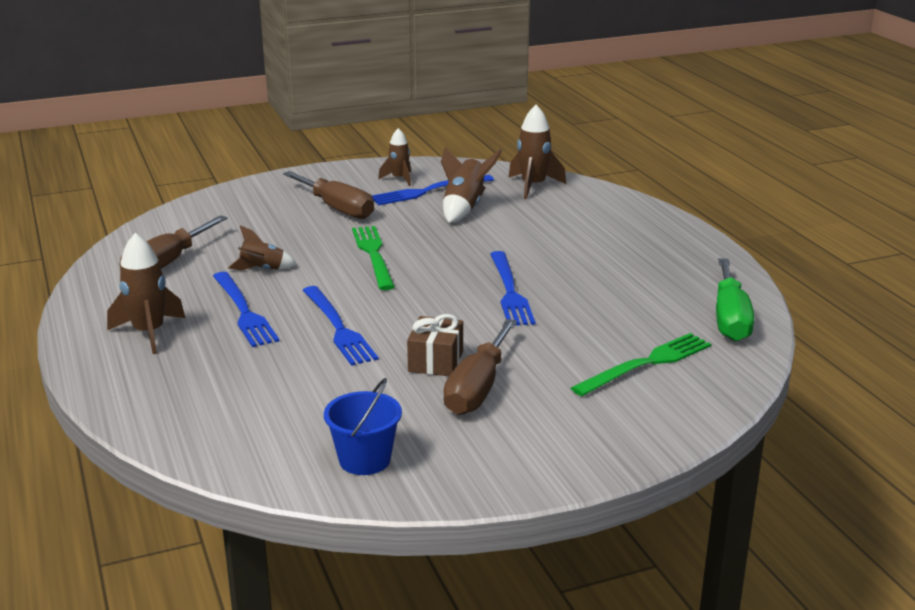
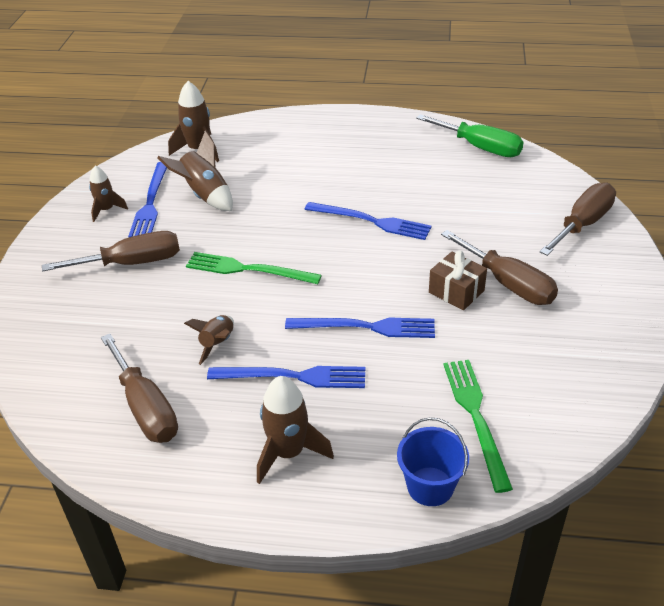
camera: 60 degrees left, 15 degrees up
(364, 460) = (580, 370): blue bucket -> blue bucket (430, 486)
(646, 364) = (518, 201): green fork -> green fork (476, 417)
(647, 415) = (582, 224): none -> brown screwdriver

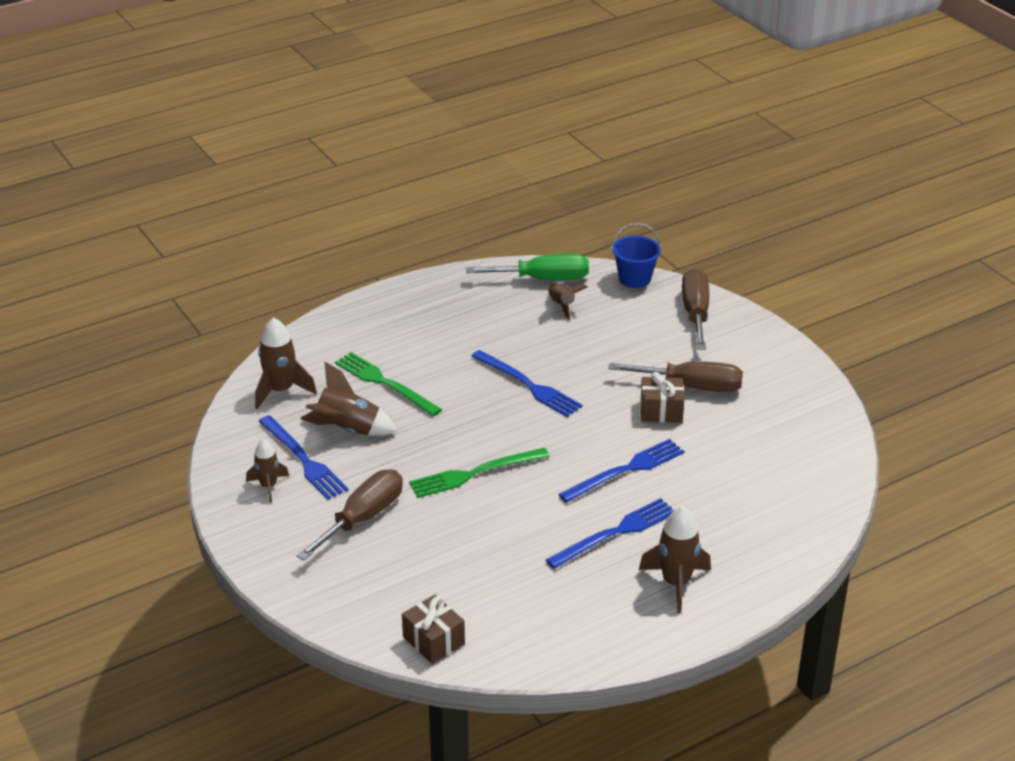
camera: 40 degrees left, 5 degrees down
(53, 385) = (434, 640): none -> brown gift
(146, 408) = (532, 613): brown screwdriver -> none
(217, 343) = (526, 541): brown rocket -> brown rocket (562, 305)
(371, 221) = (528, 385): blue fork -> blue fork turned 60 degrees clockwise
(430, 486) = (791, 550): blue bucket -> blue bucket (634, 278)
(476, 417) = (772, 492): green fork -> green fork (385, 383)

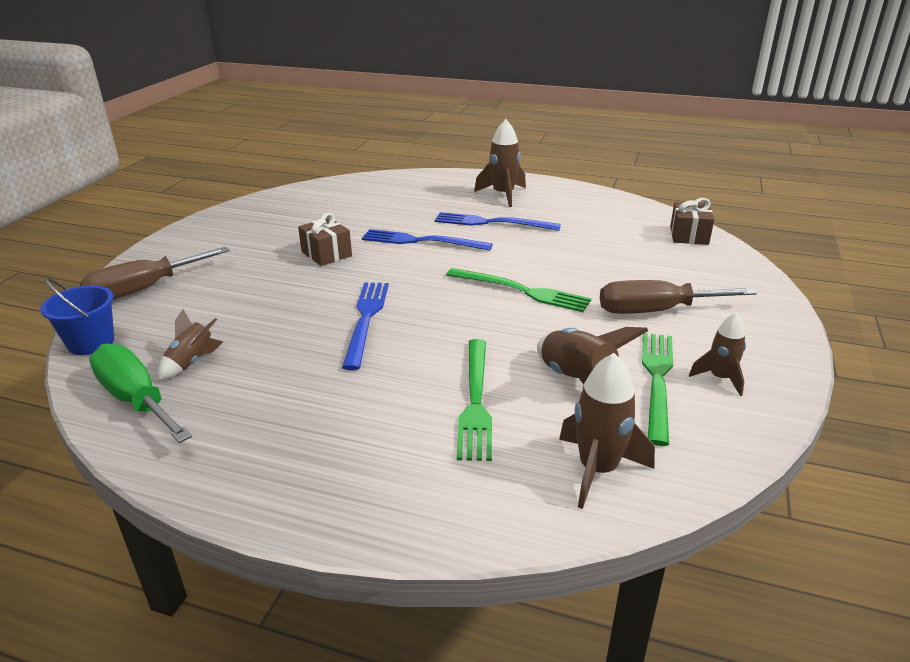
camera: 130 degrees left, 5 degrees down
(303, 460) = (657, 380): blue fork -> green fork
(692, 386) = (275, 254): brown screwdriver -> none

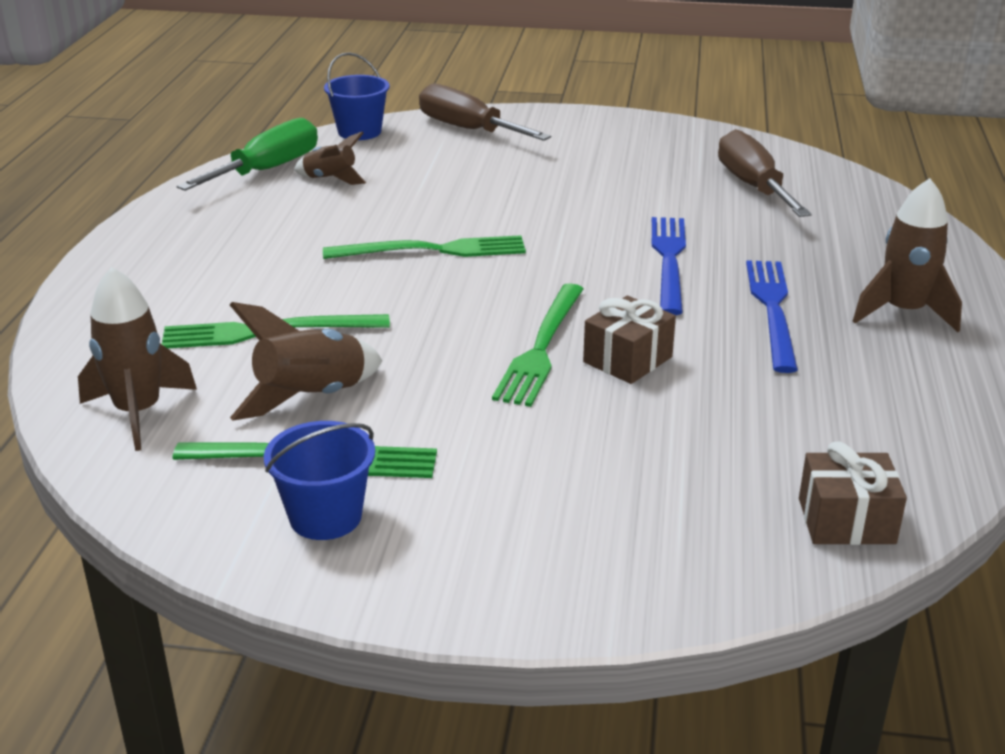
camera: 80 degrees right, 0 degrees up
(326, 254) = (596, 204): brown gift -> brown gift (627, 359)
(366, 319) = (433, 250): blue fork -> green fork
(655, 311) = (513, 466): brown screwdriver -> brown screwdriver (753, 186)
(720, 378) = (325, 516): brown rocket -> blue bucket

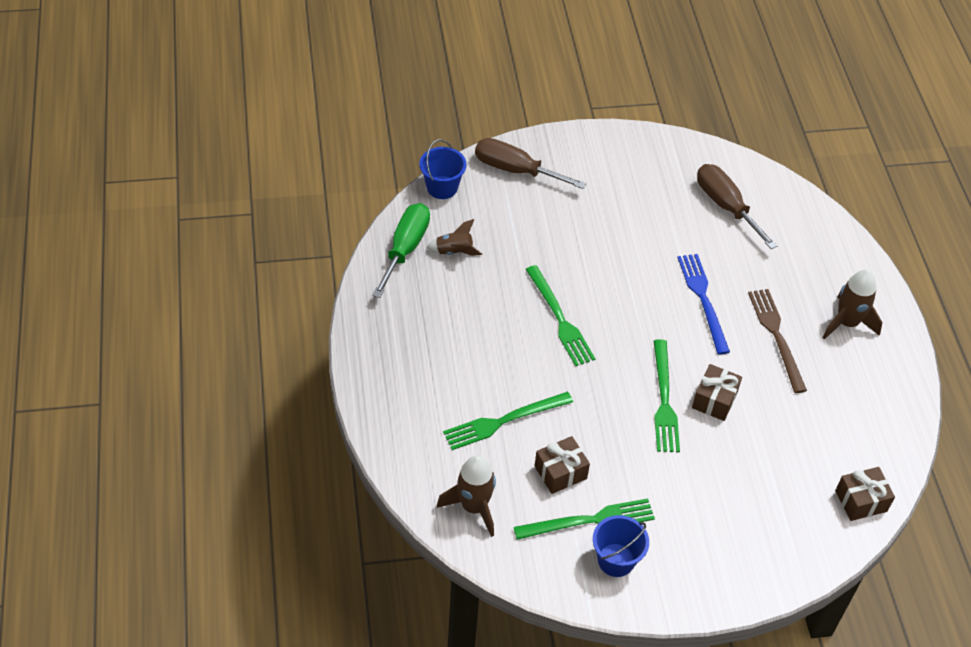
camera: 20 degrees left, 20 degrees up
(311, 398) = (560, 472): brown rocket -> brown gift
(433, 250) = (559, 319): green fork -> green fork turned 90 degrees clockwise
(772, 309) = (776, 336): blue fork -> brown fork

